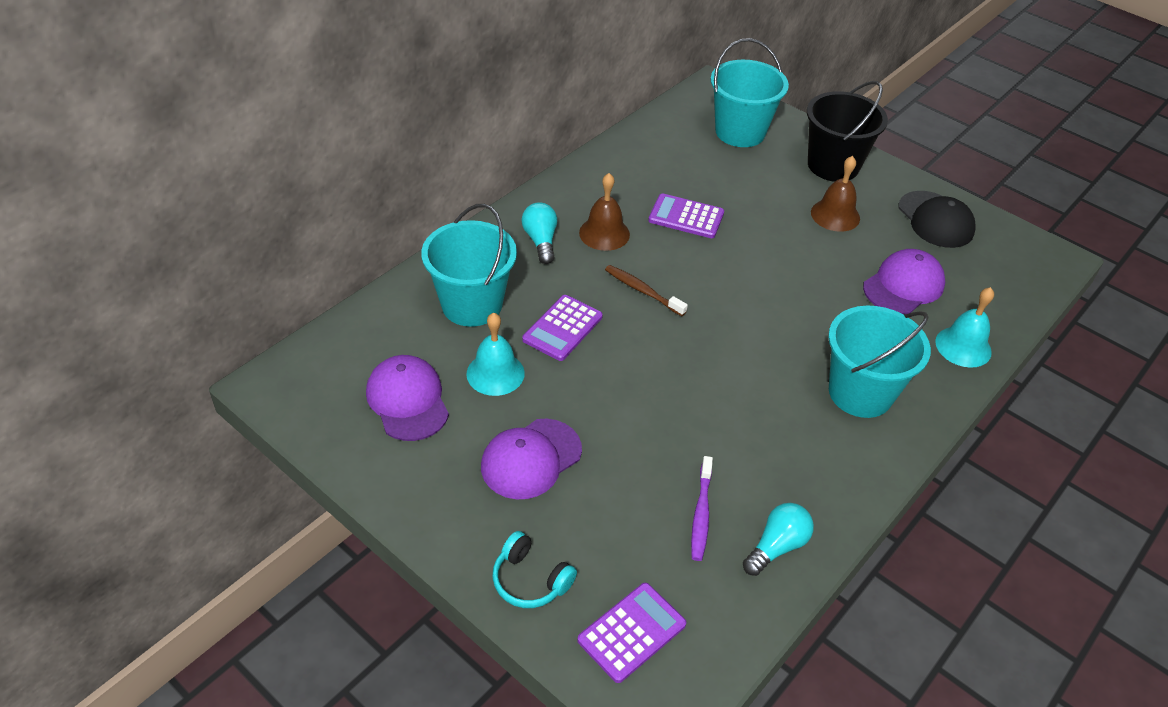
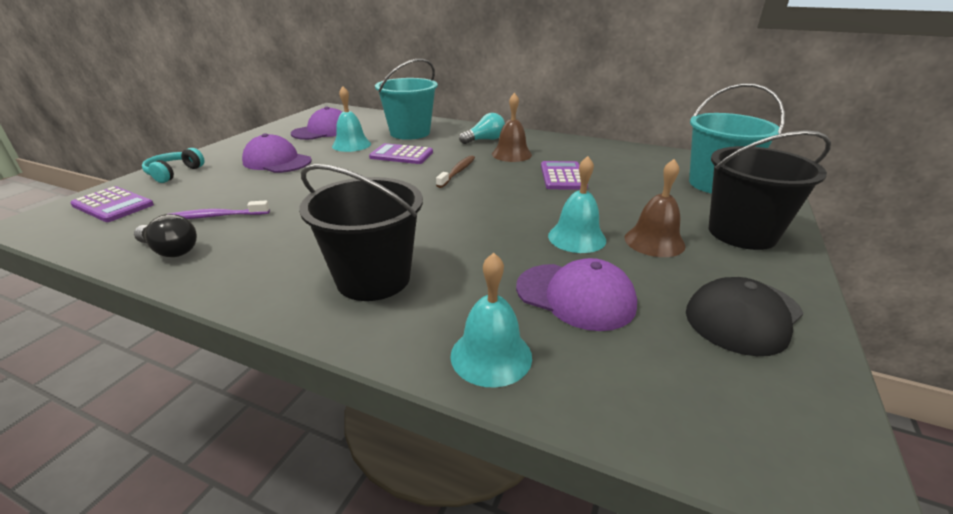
camera: 75 degrees right, 15 degrees down
(776, 546) = (170, 250): turquoise light bulb -> black light bulb
(819, 254) = (576, 237): none -> turquoise bell
(860, 393) = (373, 278): turquoise bucket -> black bucket

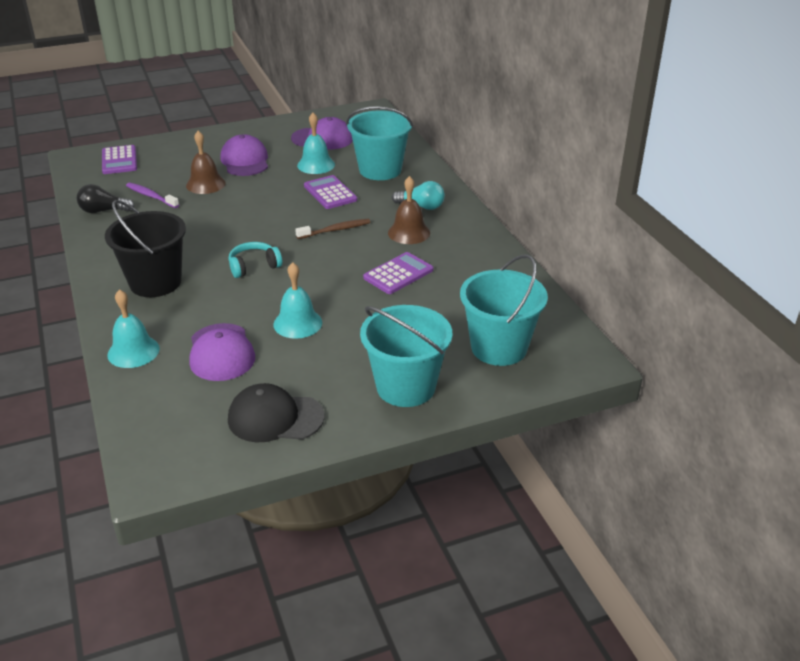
camera: 45 degrees right, 5 degrees up
(170, 250) = (103, 211): black light bulb -> black light bulb turned 105 degrees clockwise
(174, 173) = (177, 145): turquoise headphones -> turquoise headphones (254, 266)
(654, 241) = (336, 354): brown bell -> brown bell (205, 184)
(742, 233) = (406, 387): black bucket -> turquoise bucket

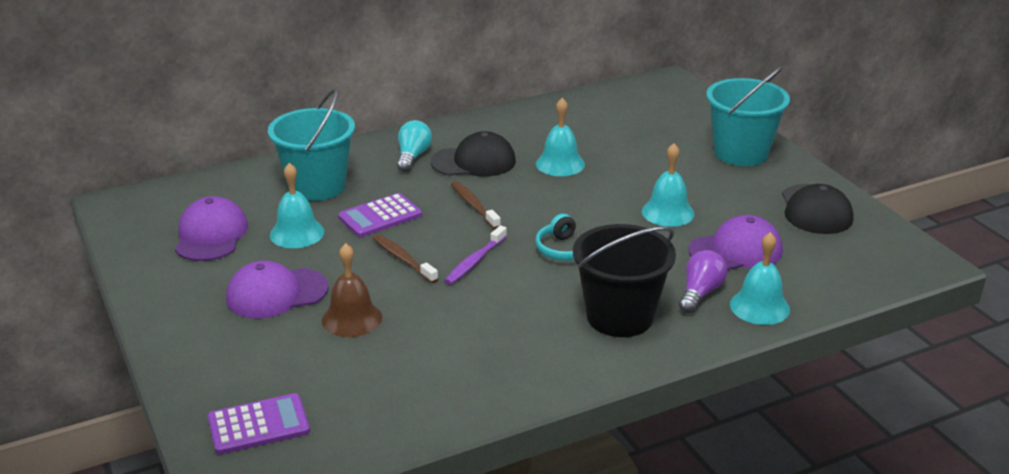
camera: 95 degrees left, 5 degrees down
(103, 211) = (439, 403): black light bulb -> none
(151, 196) = (390, 364): purple toothbrush -> purple toothbrush (475, 261)
(167, 323) = (700, 293): none -> purple light bulb
(268, 201) = (403, 259): none -> brown toothbrush
(398, 274) = (560, 164): purple calculator -> turquoise bell
(409, 232) = (474, 162): brown bell -> black cap
(499, 347) = (666, 115): turquoise bucket -> none

